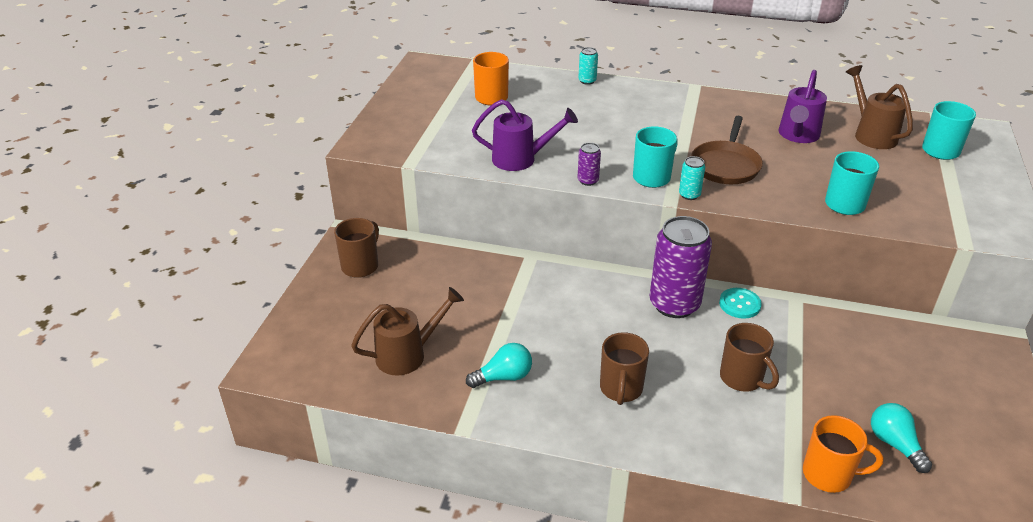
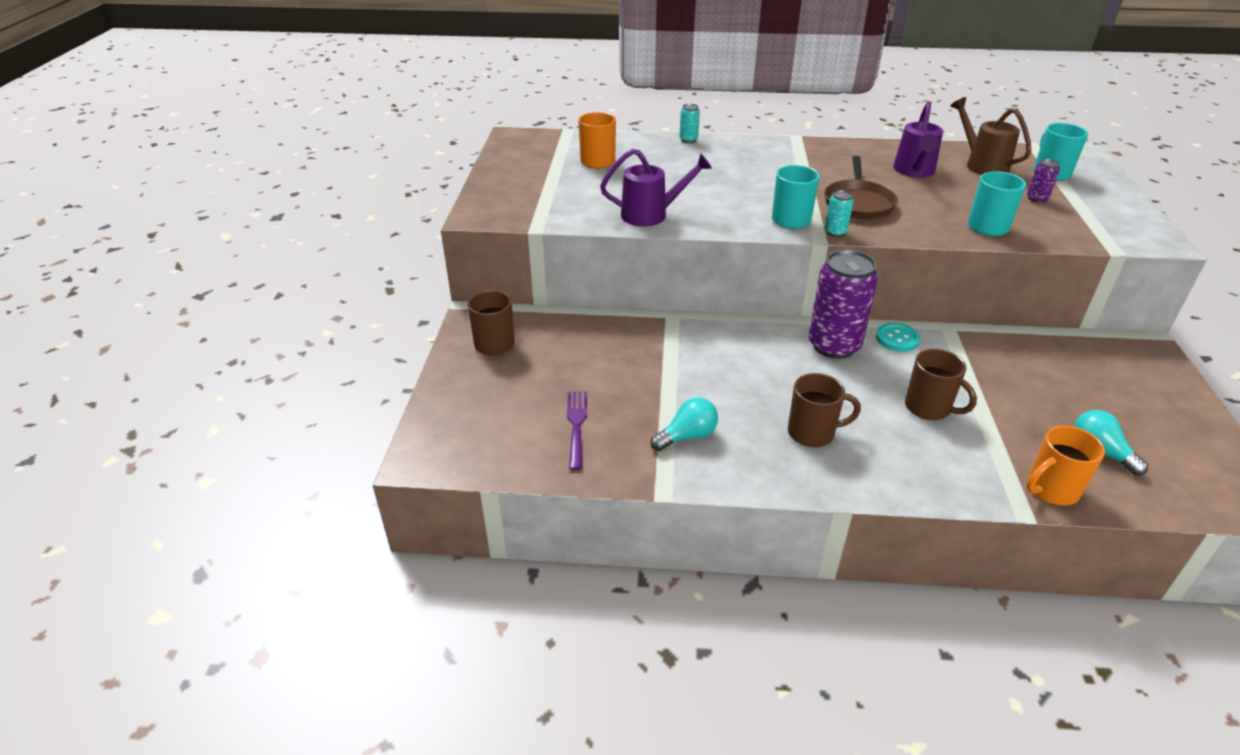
camera: 10 degrees left, 0 degrees up
(408, 354) = (576, 426): brown watering can -> purple fork
(588, 180) = (728, 228): purple can -> purple can (1036, 199)
(621, 389) = (812, 433): brown mug -> brown mug turned 90 degrees counterclockwise
(829, 475) = (1051, 489): orange mug -> orange mug turned 150 degrees clockwise

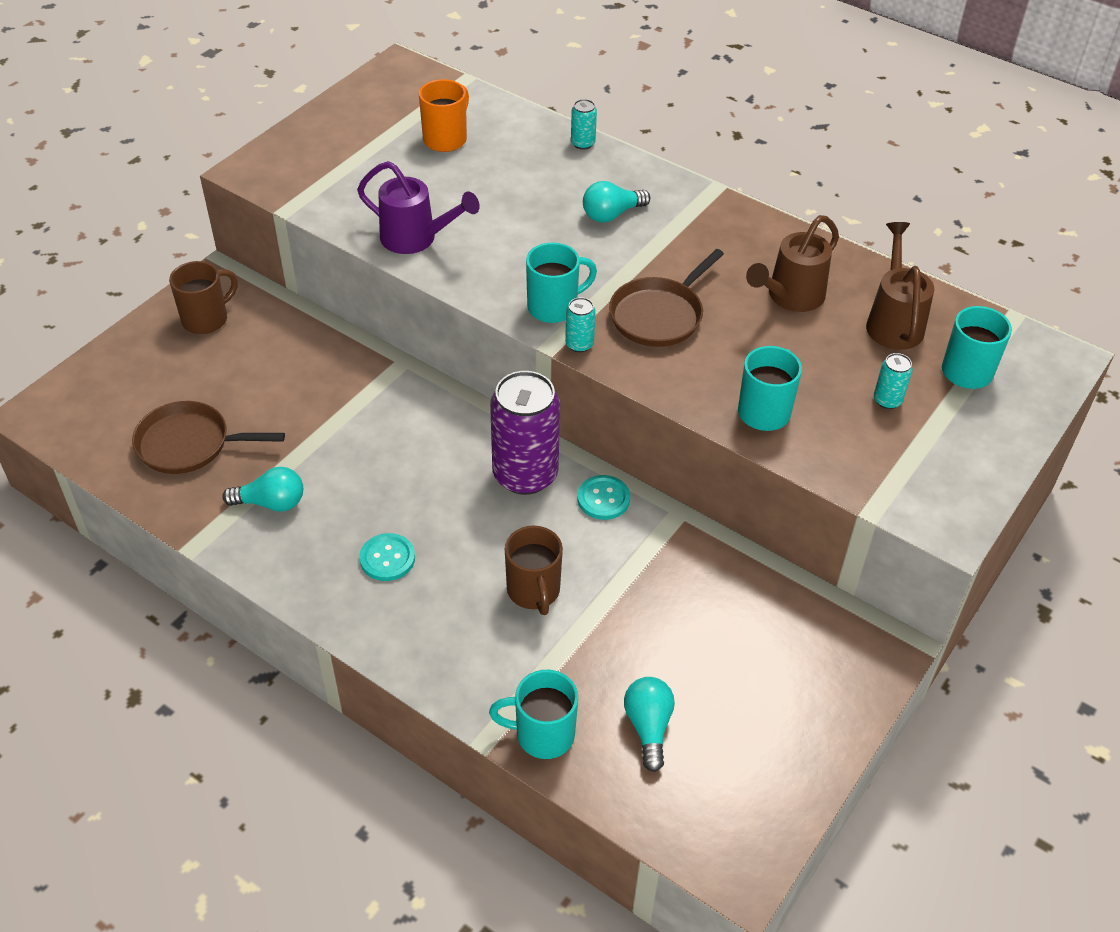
camera: 30 degrees right, 10 degrees up
(576, 426) = (188, 444): purple fork -> brown pan
(756, 166) = (611, 214): none -> turquoise light bulb
(812, 433) = (387, 558): brown mug -> turquoise button
(914, 171) = (790, 297): purple watering can -> brown watering can
(1036, 199) = (887, 400): purple can -> turquoise can
(1051, 489) = (542, 734): orange mug -> turquoise mug

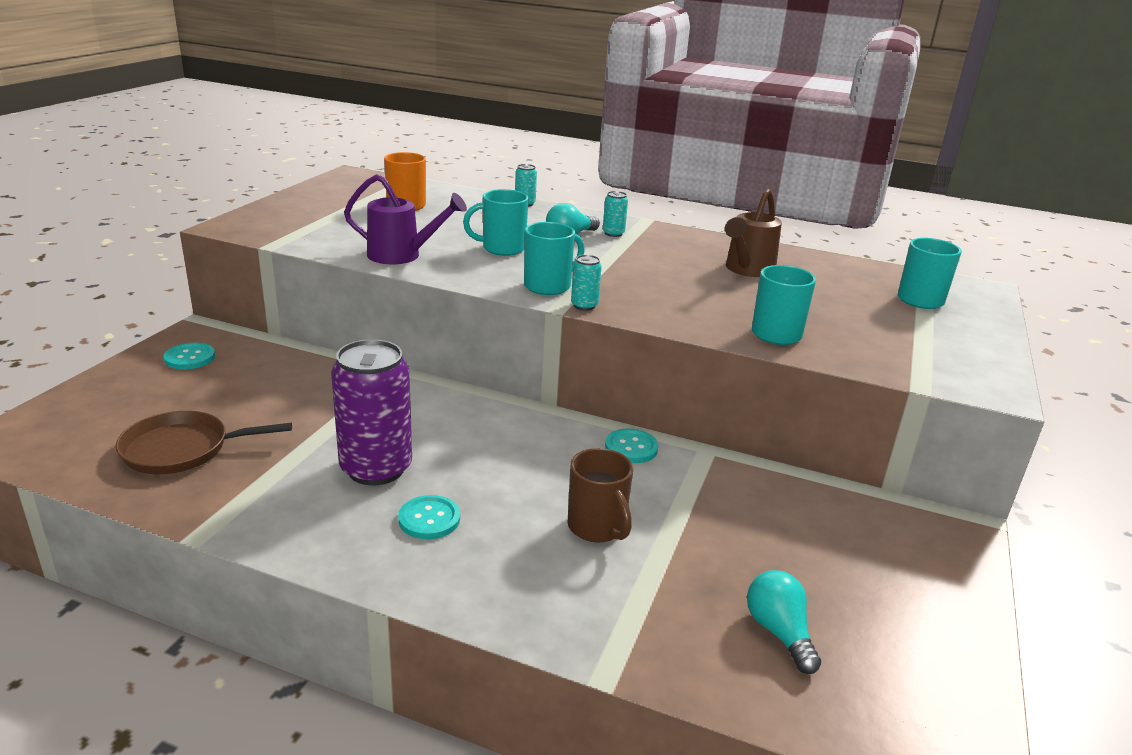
camera: 15 degrees left, 20 degrees down
(206, 319) = (190, 358): brown mug -> turquoise button
(271, 503) = (285, 487): turquoise light bulb -> none
(525, 474) = (547, 438): purple can -> purple can (376, 468)
(542, 734) = (668, 659): turquoise mug -> turquoise mug (502, 248)
(659, 315) = (644, 285): brown pan -> none
(887, 400) = (872, 320): turquoise can -> turquoise can (613, 233)
(893, 322) = (839, 278): brown watering can -> none

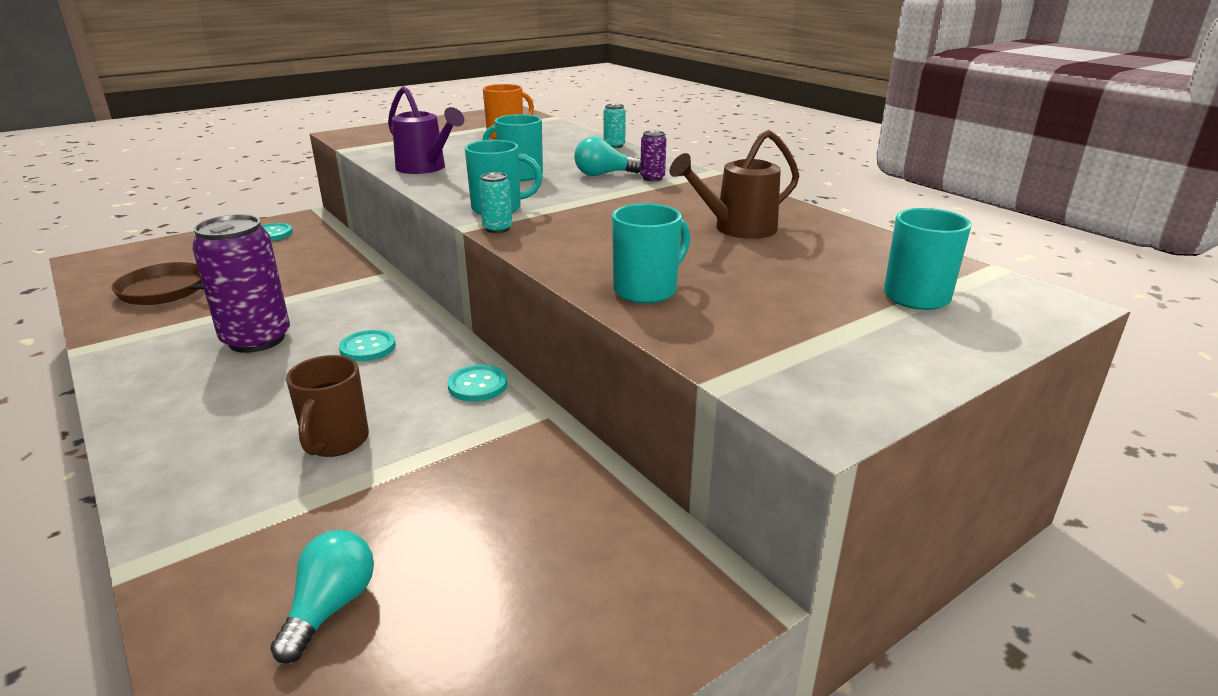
camera: 35 degrees right, 0 degrees up
(429, 519) = (227, 388): turquoise button -> turquoise button (368, 347)
(613, 233) = (652, 178): turquoise can -> purple can

